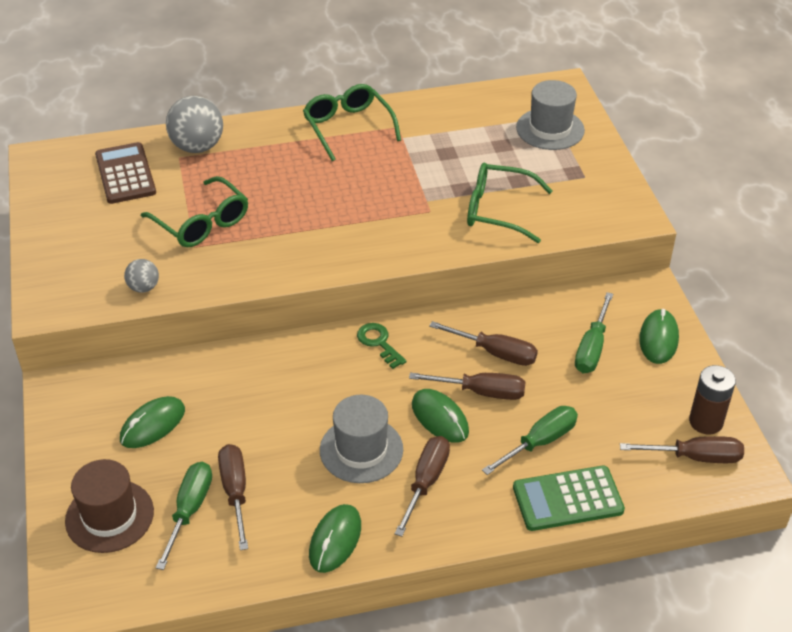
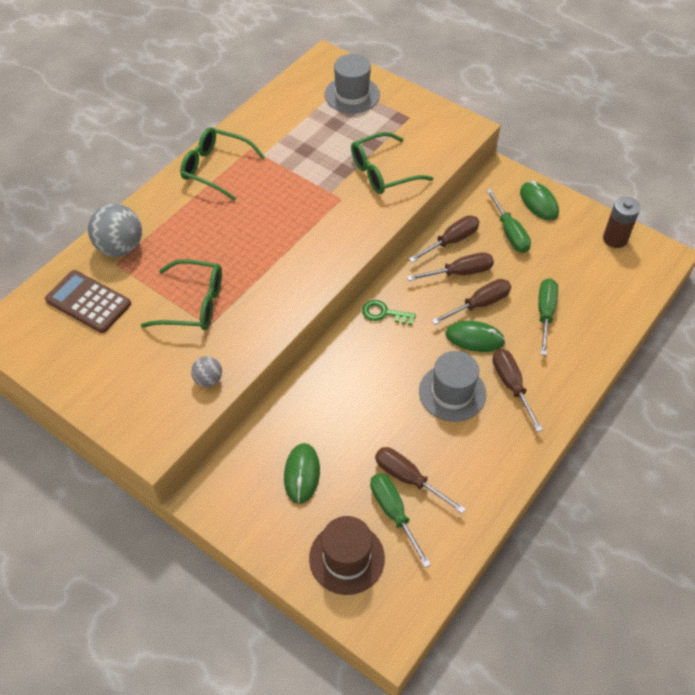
camera: 40 degrees left, 10 degrees up
(335, 540) = (502, 462): green mouse -> none
(567, 499) = (596, 338): green calculator -> none
(696, 457) = (632, 264): brown screwdriver -> brown screwdriver (452, 241)

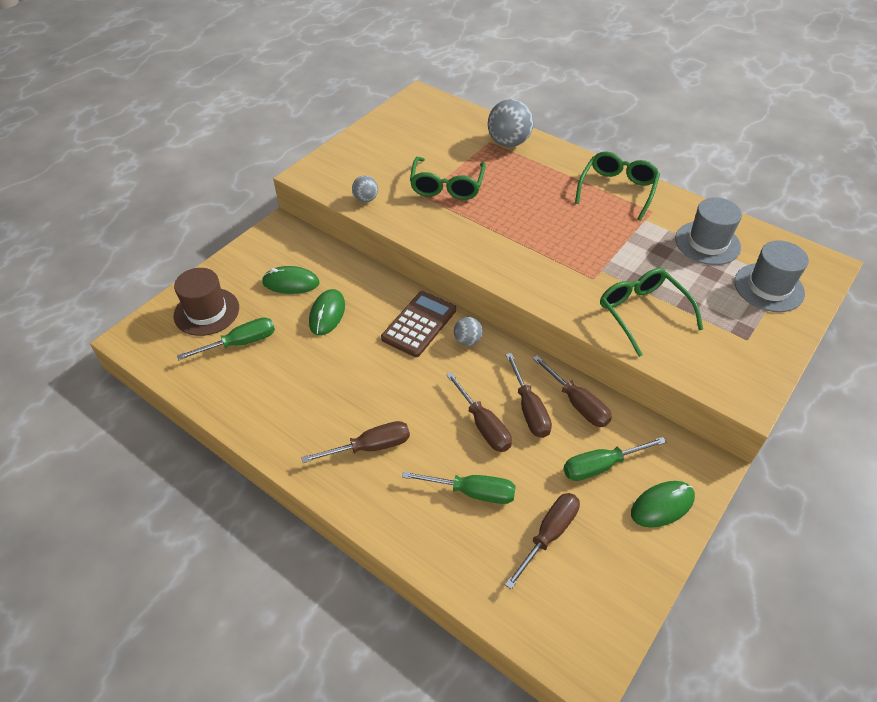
camera: 90 degrees right, 5 degrees down
(88, 302) = (448, 132): brown calculator -> brown calculator (419, 324)
(384, 313) = (467, 340): green key -> grey ball
(407, 478) = (273, 354): brown screwdriver -> brown screwdriver (549, 534)
(452, 392) = (365, 393): grey hat -> grey hat (707, 243)
(474, 338) = (435, 417): green mouse -> green mouse (327, 314)
(615, 239) = (610, 597): brown battery -> none

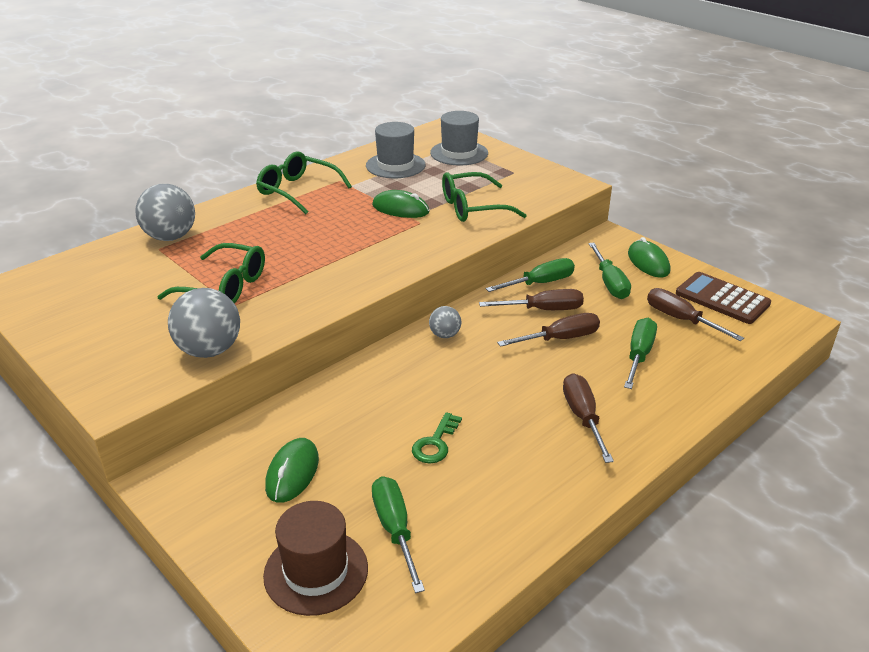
camera: 80 degrees left, 15 degrees down
(327, 314) = (367, 440): green mouse -> green mouse (400, 209)
(327, 352) = (435, 443): none -> green key
(366, 199) = (209, 350): grey ball -> grey ball, size x1.88
(419, 324) = (410, 365): brown calculator -> brown calculator (722, 299)
(578, 404) = (541, 283): brown screwdriver -> green screwdriver

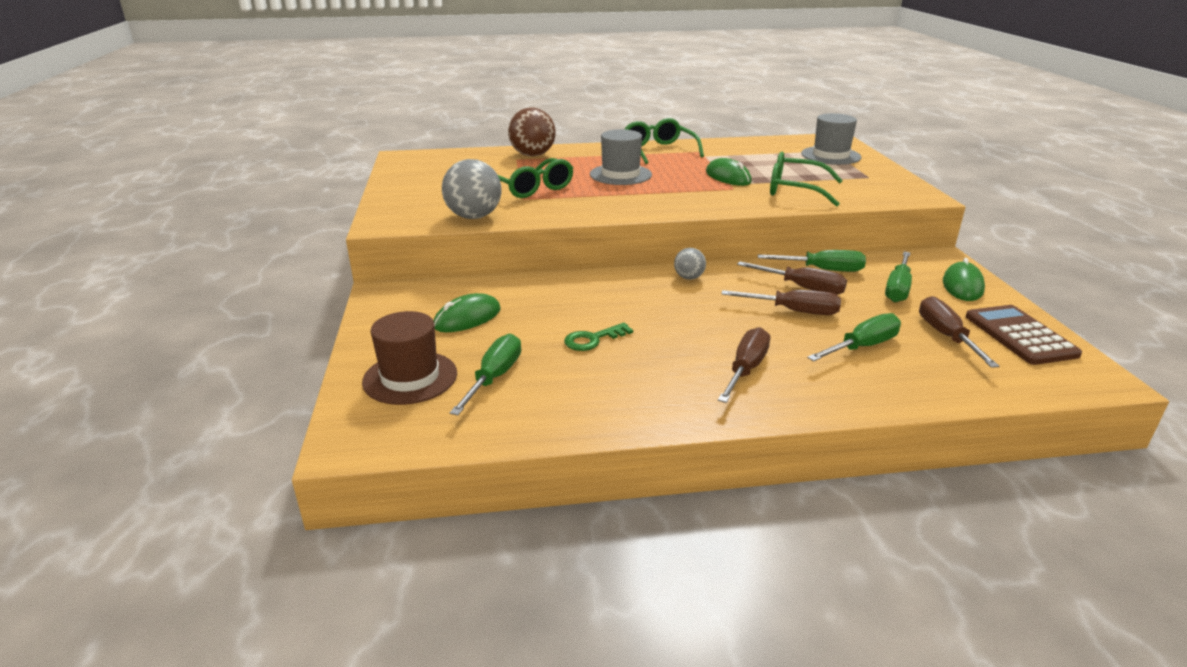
camera: 35 degrees right, 5 degrees down
(170, 237) = (532, 155): grey ball -> brown ball
(395, 165) = (760, 152): grey hat -> grey hat (620, 175)

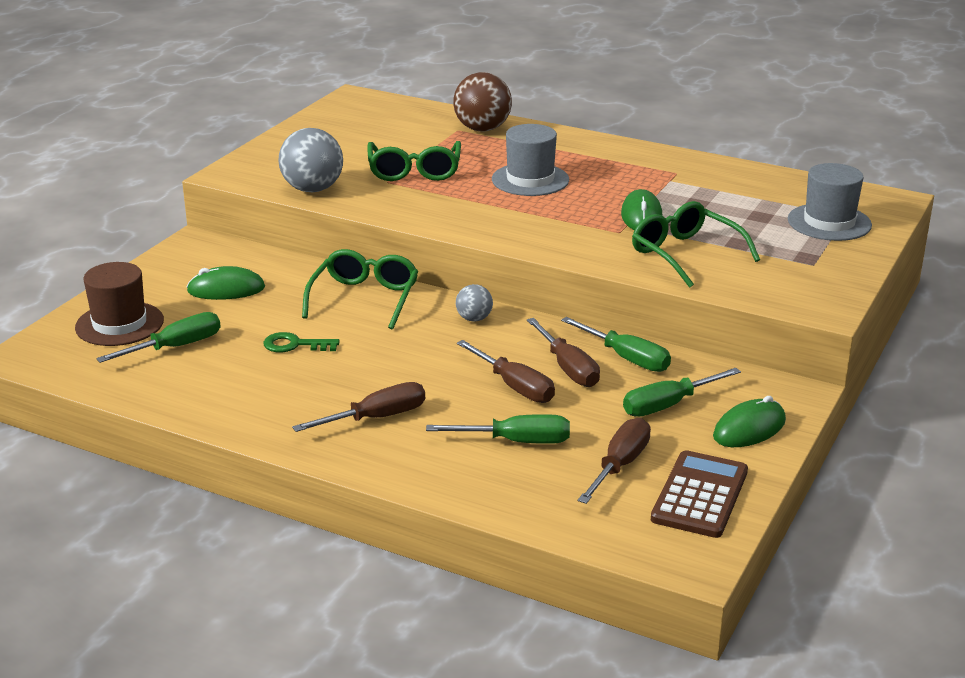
camera: 35 degrees right, 0 degrees up
(658, 150) = (629, 159): green glasses -> green glasses (364, 298)

